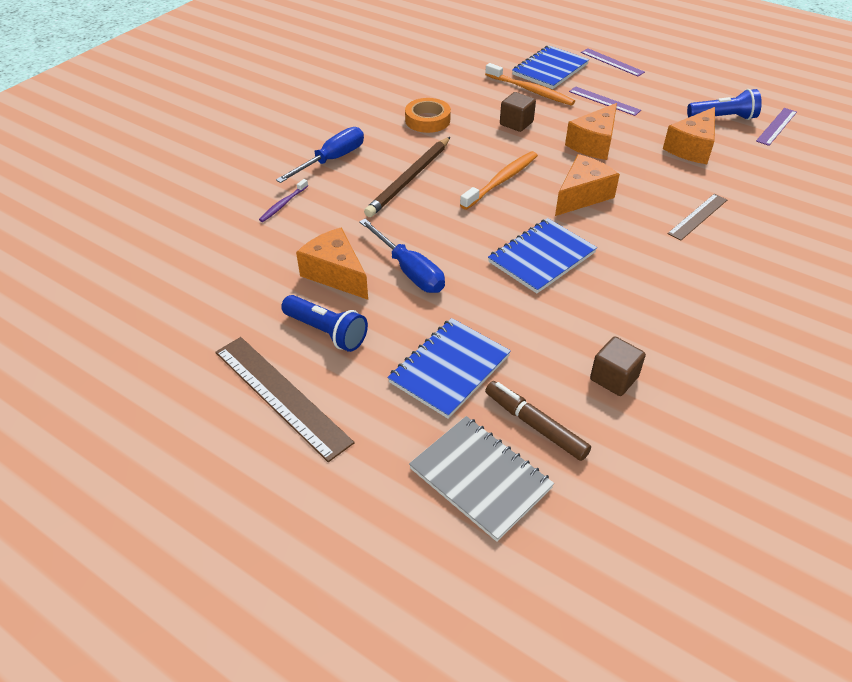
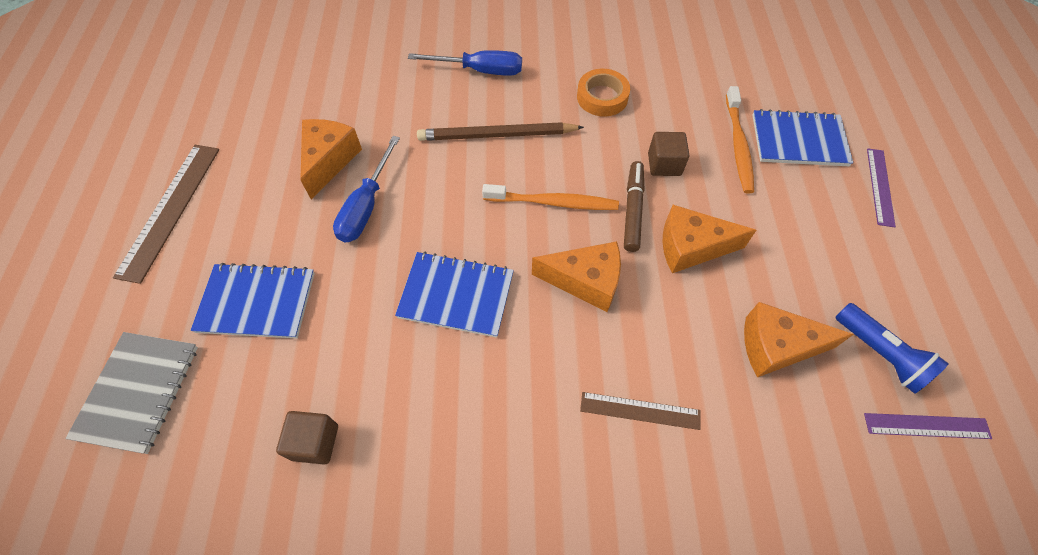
camera: 55 degrees right, 15 degrees up
(283, 204) = (394, 78): purple toothbrush -> none
(326, 332) = (255, 196): blue flashlight -> none
(535, 426) = (219, 404): brown marker -> brown marker (632, 210)
(604, 101) = (787, 217): purple ruler -> none

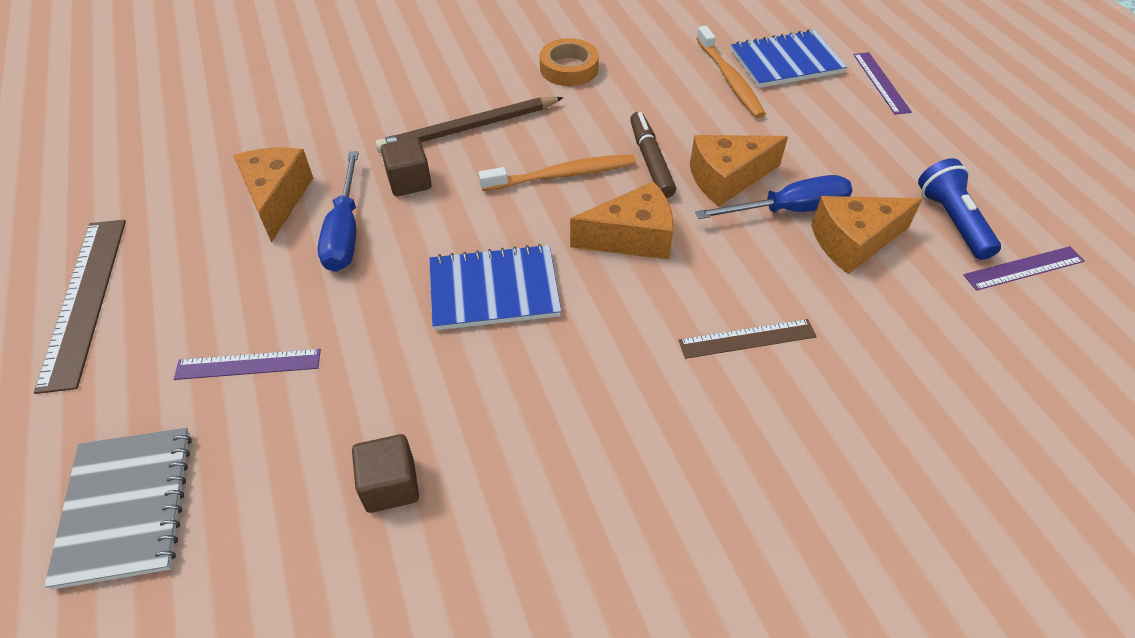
camera: 20 degrees left, 10 degrees down
(257, 302) = (248, 364): blue notebook -> purple ruler
(480, 70) = (421, 73): blue screwdriver -> blue screwdriver (789, 210)
(664, 164) = (663, 113): brown cube -> brown cube (409, 182)
(880, 354) = (952, 221): blue flashlight -> blue flashlight turned 135 degrees counterclockwise

